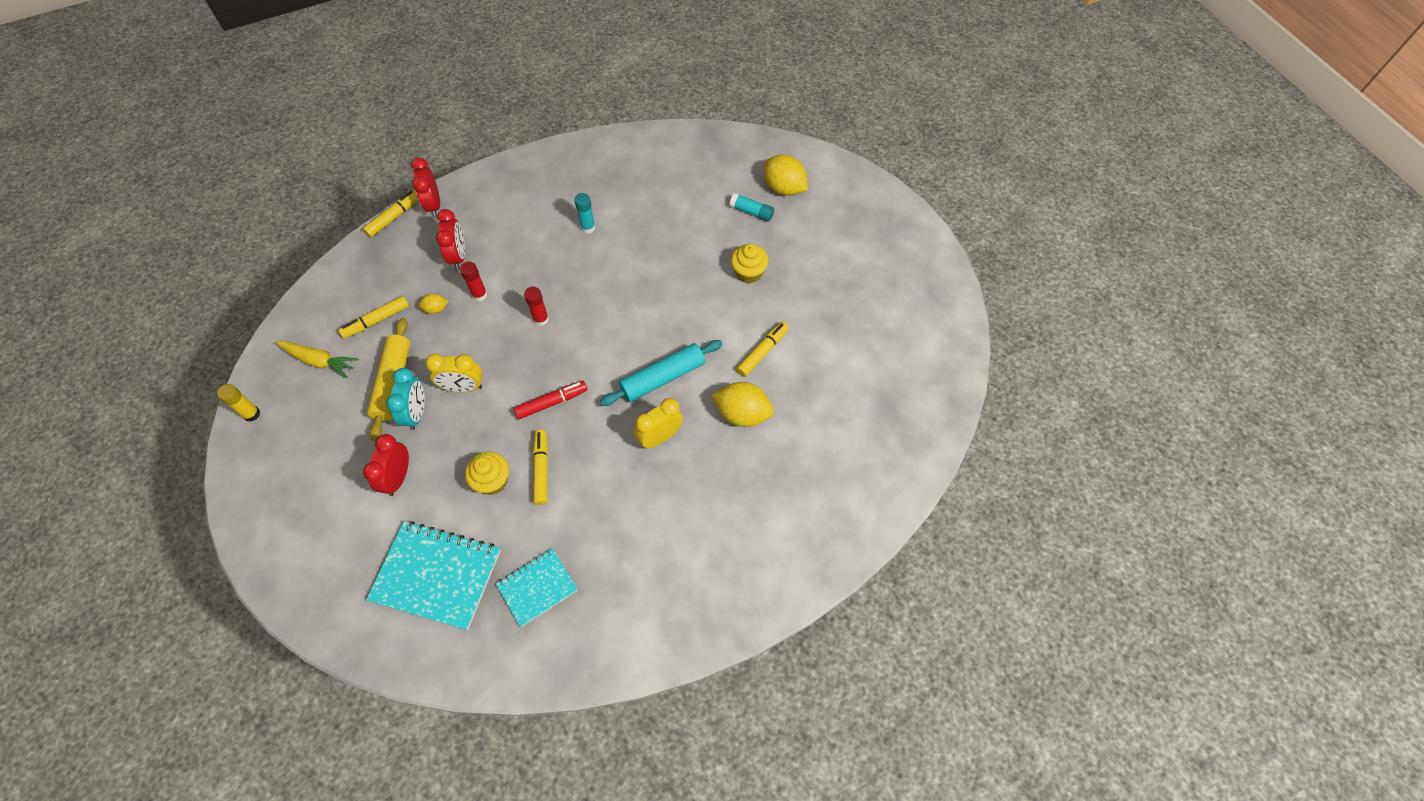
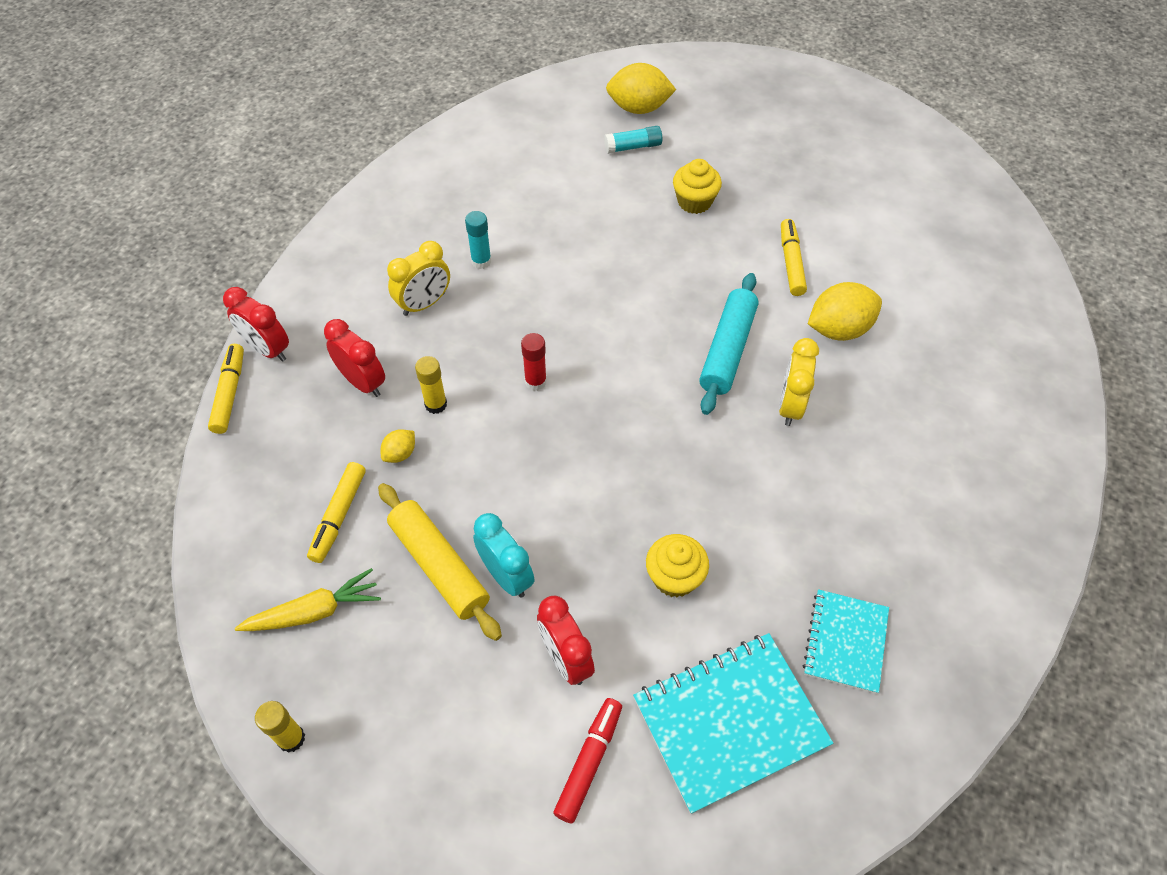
camera: 40 degrees left, 5 degrees down
(463, 387) = (529, 509): yellow clock -> yellow clock (424, 304)
(479, 295) = (436, 404): red glue stick -> yellow glue stick
(541, 469) = (712, 525): yellow marker -> none
(552, 402) = (644, 453): red marker -> red marker (589, 762)

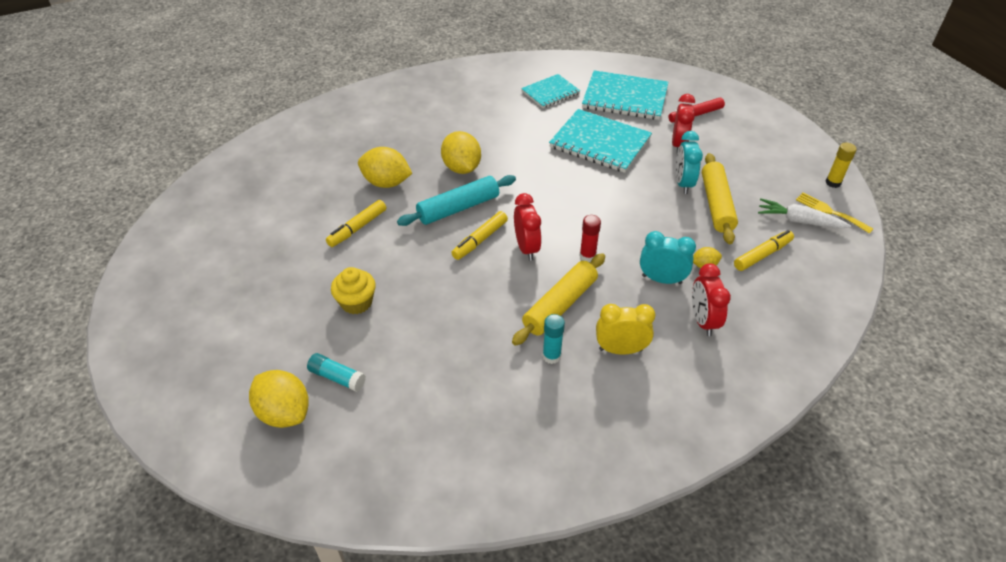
camera: 140 degrees left, 10 degrees down
(230, 393) = (808, 370): yellow marker -> yellow marker (480, 240)
(267, 349) = (764, 387): red clock -> red clock (526, 248)
(276, 662) = (830, 212): none -> yellow fork
(314, 611) = (799, 221): yellow carrot -> white carrot
(436, 404) = (662, 279): yellow glue stick -> turquoise clock
(515, 311) = (560, 305): none -> yellow rolling pin
(674, 577) = (600, 143): yellow cupcake -> turquoise notebook
(790, 406) = (461, 168): yellow clock -> yellow lemon

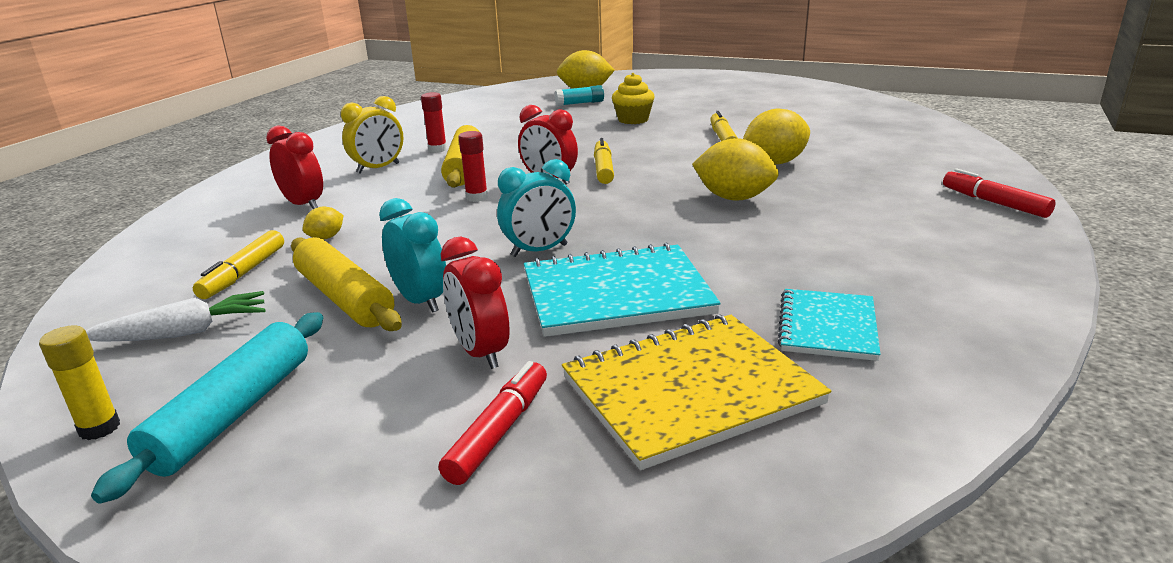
camera: 140 degrees right, 20 degrees down
(372, 99) = (994, 203): none -> red marker
(458, 208) = (668, 176): turquoise rolling pin -> turquoise rolling pin (233, 414)
(551, 356) = (437, 149): turquoise glue stick -> red glue stick
(625, 97) = (690, 391): turquoise notebook -> yellow notebook
(662, 279) = (373, 212): turquoise clock -> turquoise clock (539, 251)
(830, 212) = (116, 370): yellow fork -> none

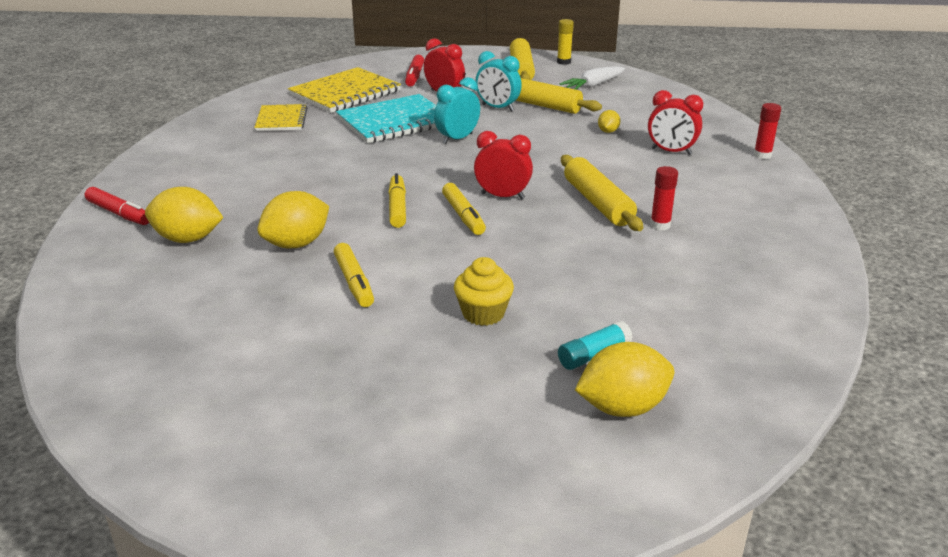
camera: 160 degrees right, 5 degrees up
(233, 414) = (521, 69): turquoise rolling pin -> yellow rolling pin
(243, 273) = (617, 108): yellow marker -> yellow marker (397, 207)
(378, 168) = (677, 193): yellow clock -> none
(476, 197) = (545, 172): red glue stick -> red glue stick (762, 155)
(733, 198) = (334, 195): yellow lemon -> yellow lemon (188, 239)
(827, 327) = (281, 120): turquoise notebook -> yellow notebook

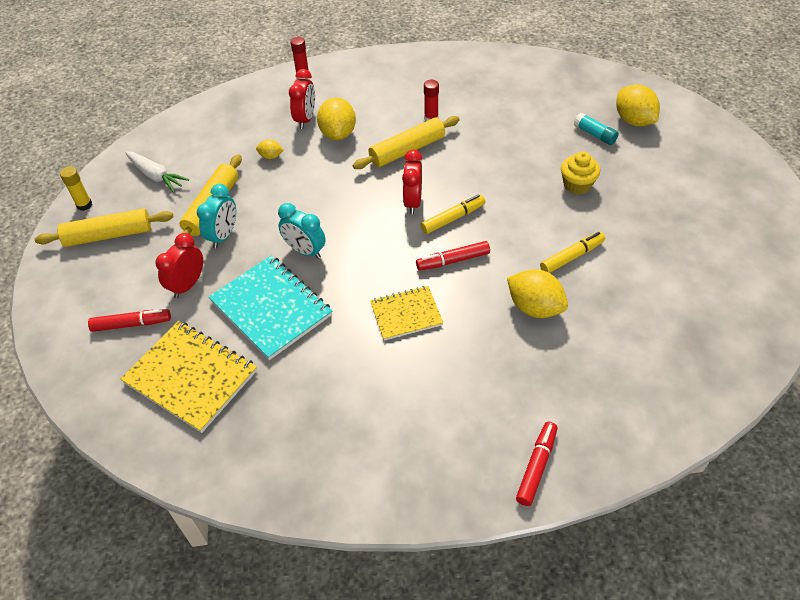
camera: 100 degrees left, 20 degrees up
(188, 239) = (557, 386): yellow lemon -> yellow lemon (338, 133)
(281, 120) = (280, 413): yellow notebook -> yellow notebook (406, 314)
(397, 207) = (453, 260): yellow marker -> red marker

